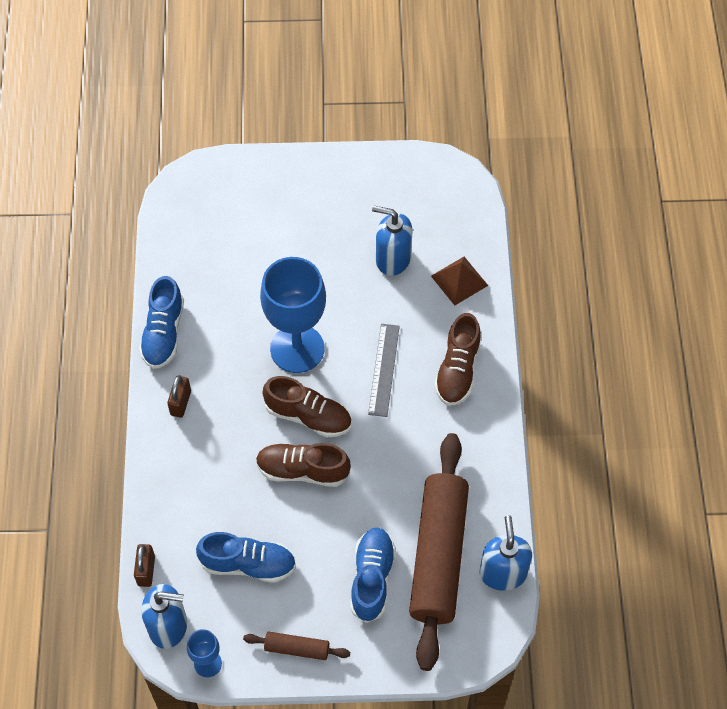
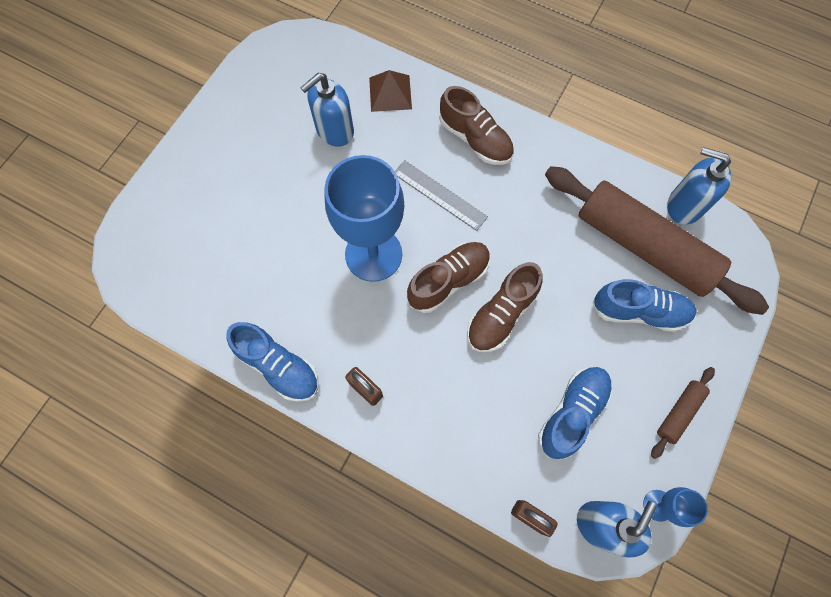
camera: 60 degrees left, 10 degrees up
(372, 578) = (639, 311): blue shoe -> blue shoe turned 150 degrees clockwise

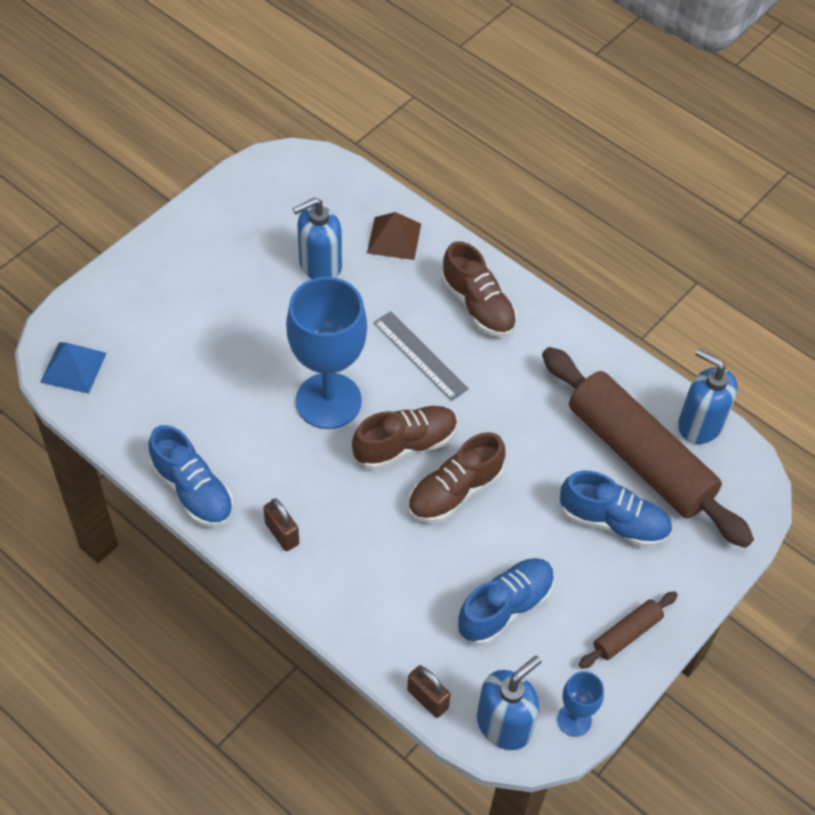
camera: 10 degrees right, 15 degrees down
(146, 273) = (73, 367): none -> blue pyramid

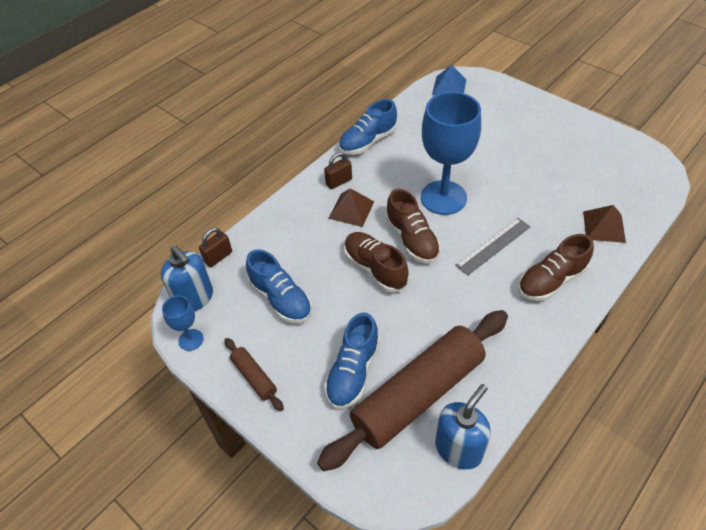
camera: 95 degrees right, 5 degrees down
(320, 265) = (562, 186): blue soap dispenser -> none
(343, 518) = (351, 210): none -> brown pyramid

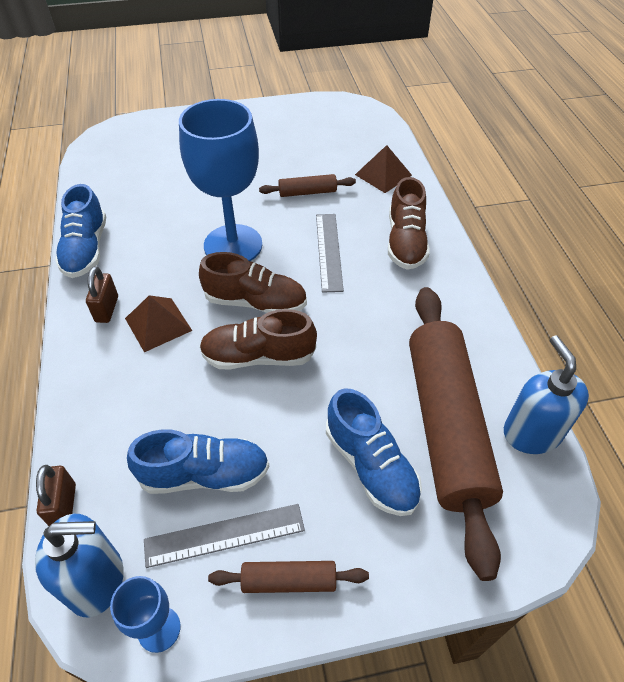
camera: 55 degrees left, 0 degrees up
(255, 332) = (224, 535): none -> grey ruler
(449, 86) = (105, 149): blue pyramid -> none
(533, 199) = (307, 192): none -> brown rolling pin

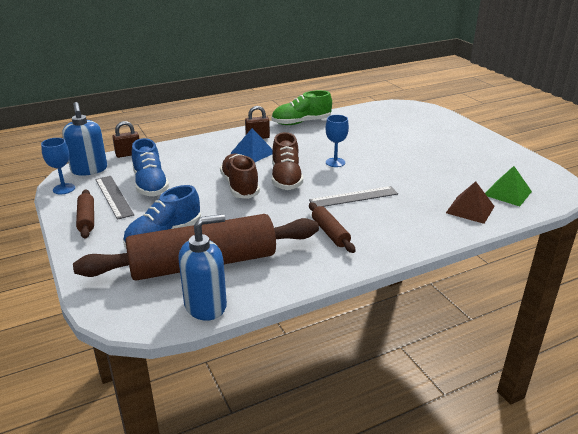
camera: 75 degrees right, 20 degrees down
(86, 249) = (301, 122): blue shoe -> green shoe
(158, 324) = (253, 153): brown pyramid -> blue pyramid
(233, 245) = (335, 162): blue goblet -> blue goblet, size x0.46
(307, 192) = (415, 180): brown rolling pin -> brown rolling pin (330, 233)
(360, 141) = (507, 193): none -> green pyramid
(405, 242) = (389, 229): brown shoe -> none

